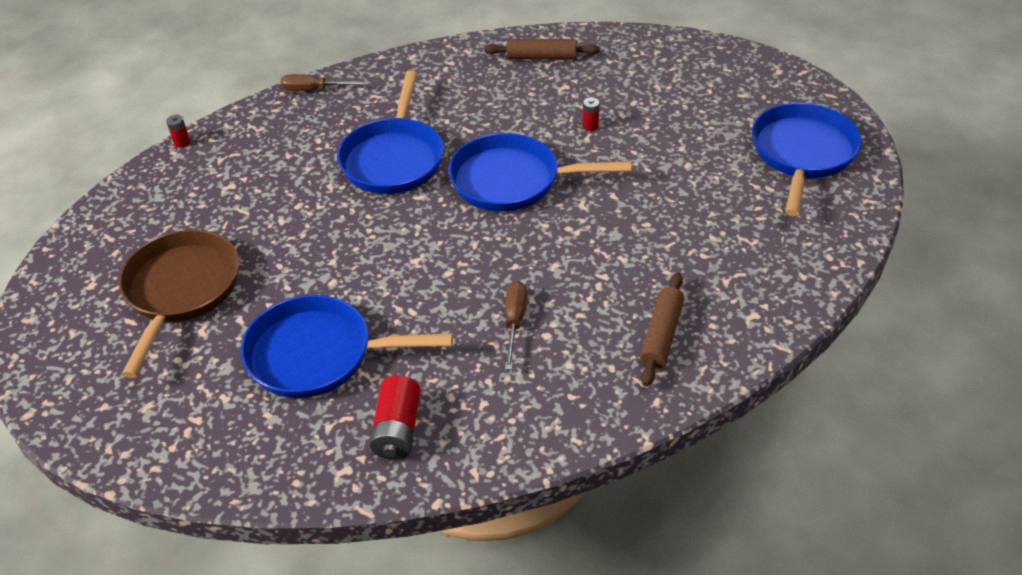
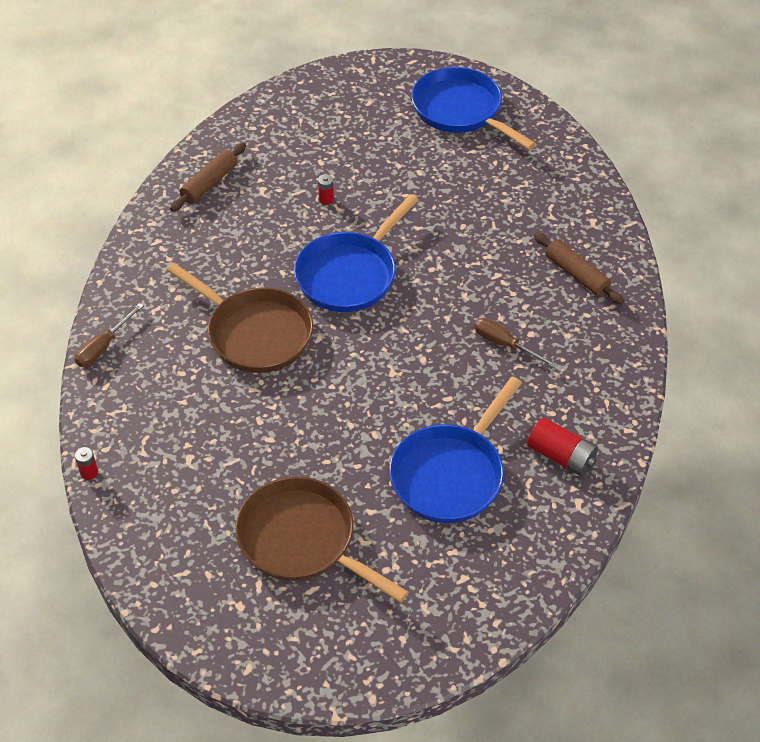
camera: 60 degrees left, 5 degrees up
(394, 158) = (255, 333): blue pan -> brown pan

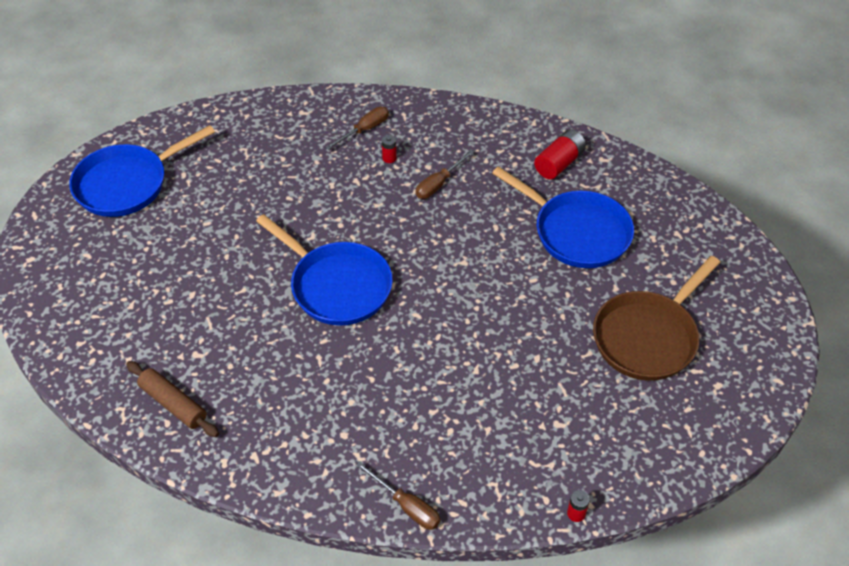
camera: 85 degrees left, 0 degrees up
(255, 333) = (403, 366): brown pan -> none
(326, 199) = (227, 299): red battery -> red battery (389, 158)
(577, 274) = (364, 130): brown rolling pin -> brown screwdriver

